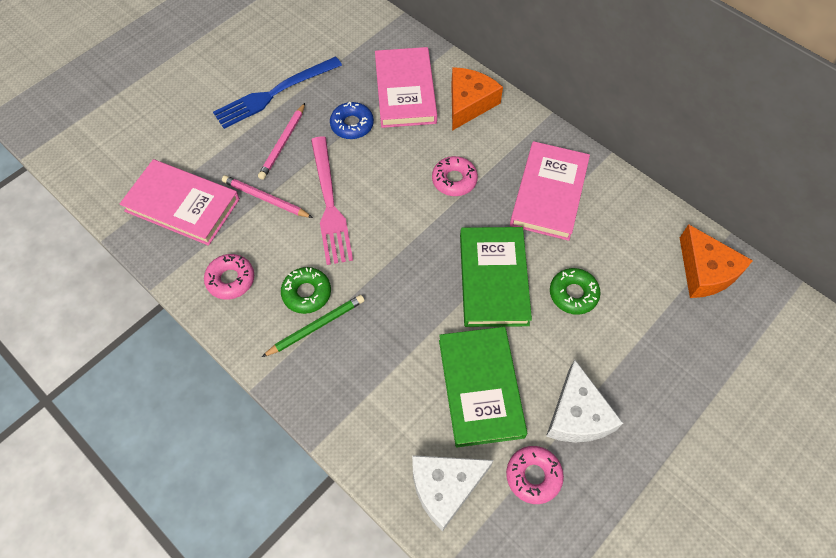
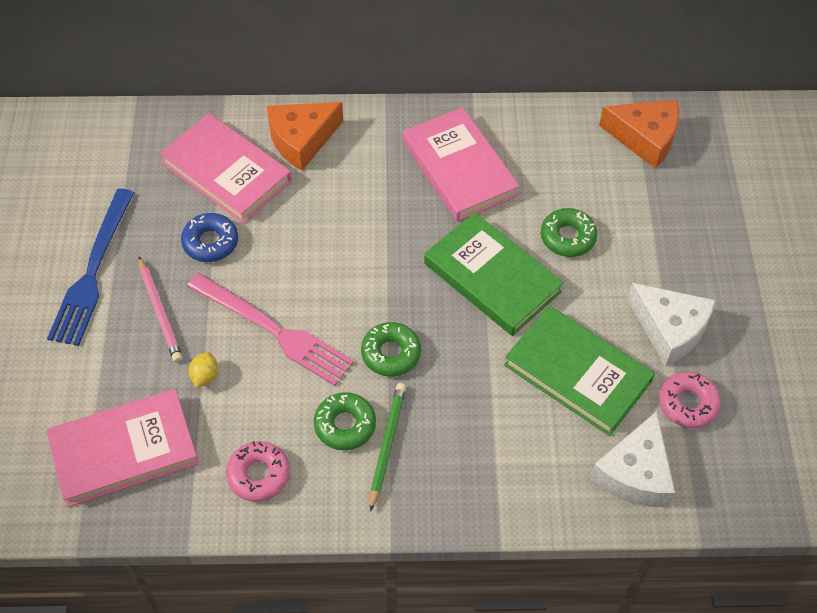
camera: 45 degrees left, 5 degrees down
(265, 199) = (205, 376): pink pencil -> yellow lemon
(379, 273) = (391, 353): none -> green donut
(454, 180) = (365, 219): pink donut -> none
(469, 103) = (301, 140): orange cheese -> orange cheese turned 105 degrees counterclockwise

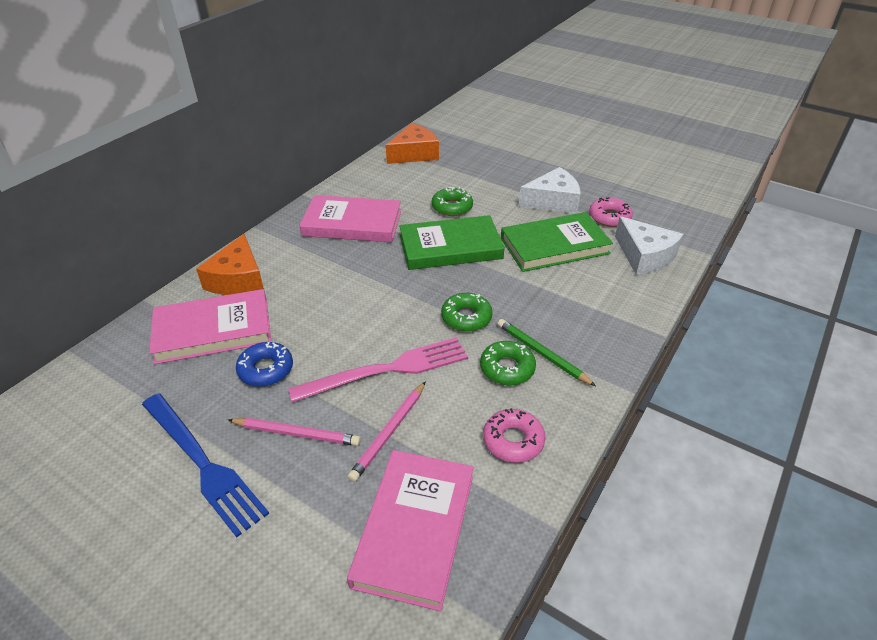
camera: 55 degrees left, 15 degrees down
(205, 376) = (389, 432): yellow lemon -> pink pencil

